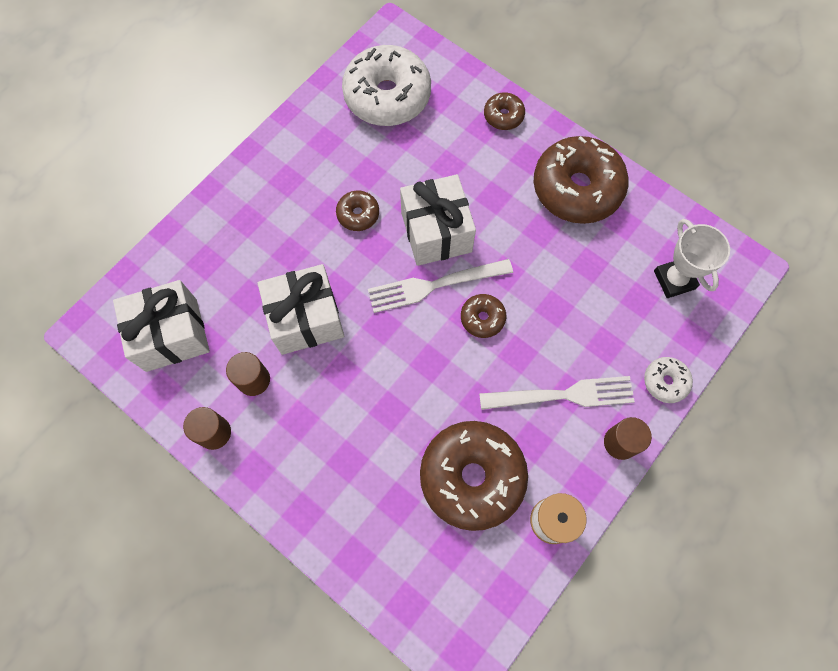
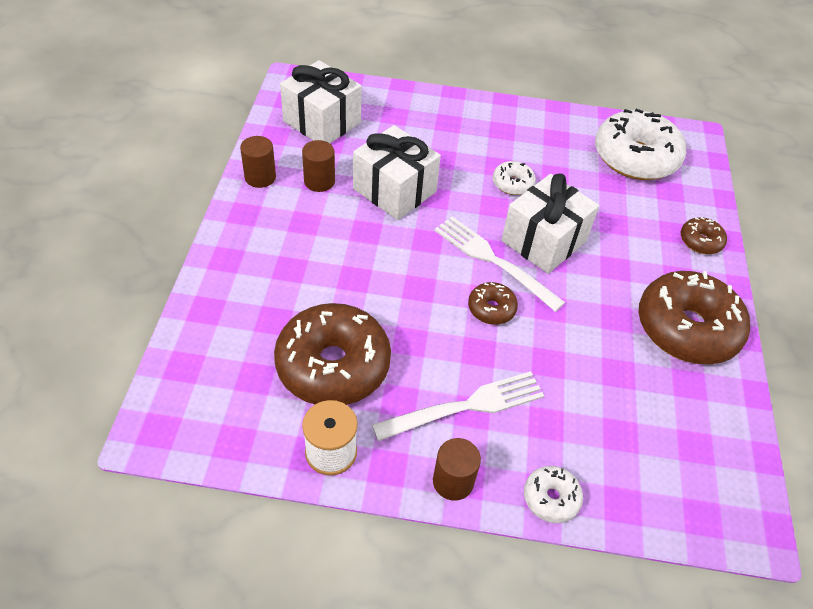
camera: 55 degrees right, 20 degrees down
(358, 214) = (512, 184): brown donut -> white donut
(562, 395) = (465, 406): white fork -> white fork turned 75 degrees counterclockwise
(674, 280) = (671, 458): white trophy -> none

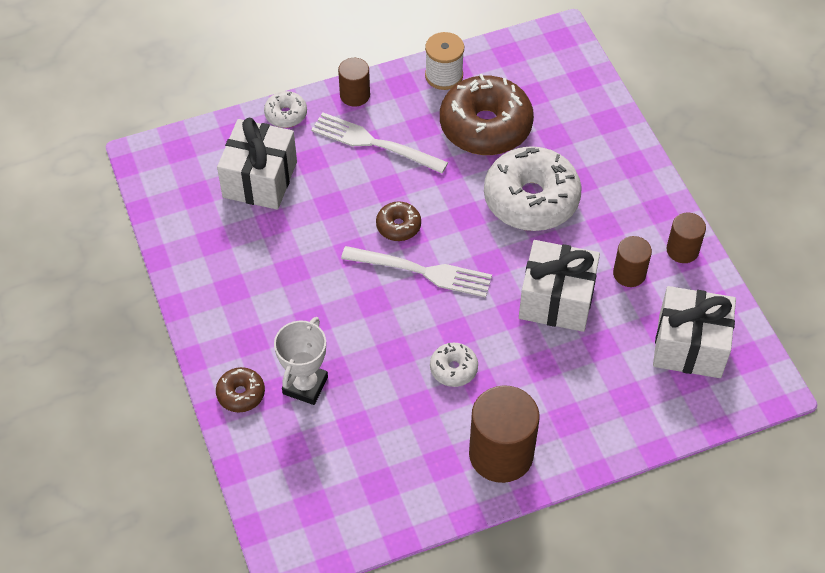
camera: 155 degrees right, 5 degrees up
(465, 406) = (374, 143): white fork -> white fork turned 75 degrees clockwise
(511, 125) = (501, 454): none -> brown cylinder
(543, 241) = (389, 315): white gift -> white gift (260, 179)
(635, 157) = (345, 479): white donut -> white donut (531, 199)
(642, 224) = (305, 385): none -> white trophy
(686, 328) = (229, 289): brown donut -> none

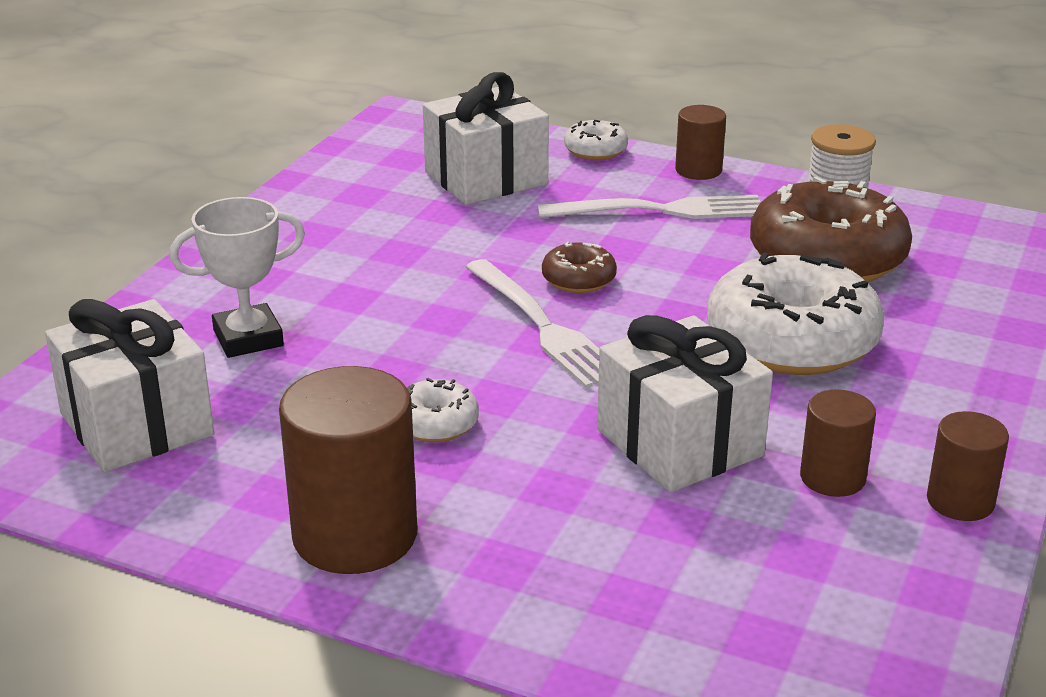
camera: 45 degrees right, 25 degrees down
(241, 394) = (175, 307): brown donut -> none
(374, 143) = (660, 210): white fork -> white fork turned 105 degrees clockwise
(689, 346) = (817, 605): white gift -> white gift (136, 424)

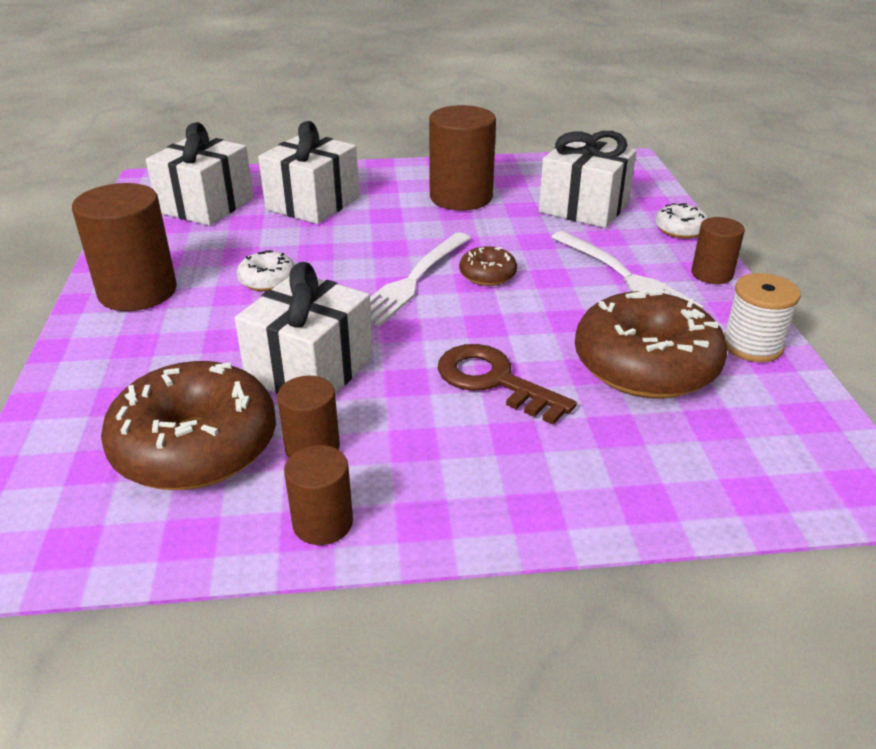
camera: 60 degrees right, 5 degrees up
(248, 338) = (312, 203): white trophy -> white gift
(367, 236) = (461, 197): none -> brown cylinder
(777, 555) = (195, 446): none -> brown donut
(791, 341) = (494, 381): white donut -> brown key

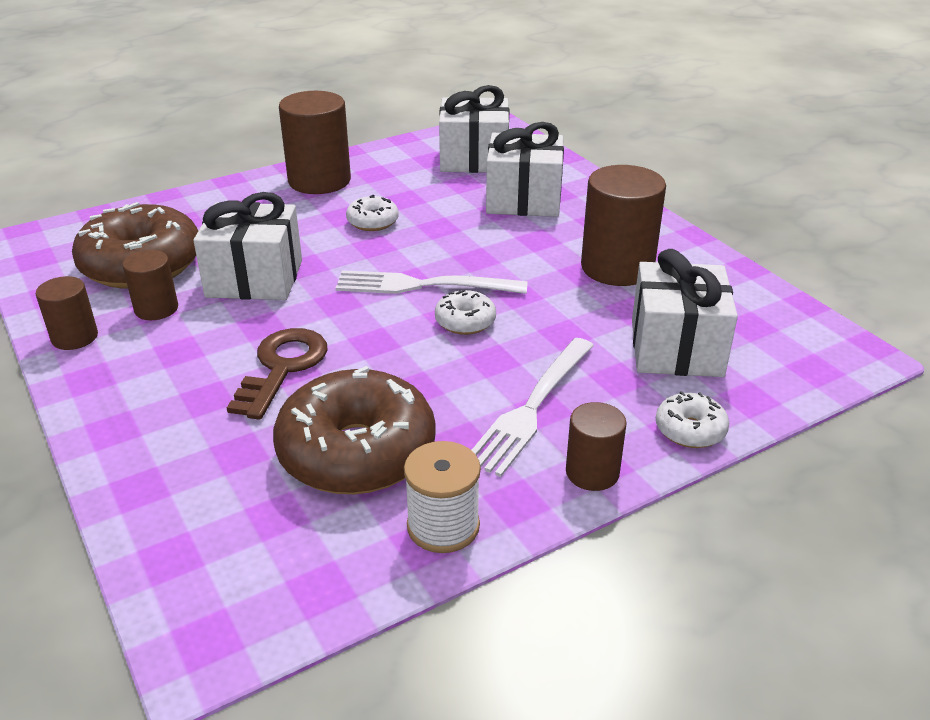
camera: 65 degrees right, 0 degrees up
(487, 275) = (465, 321): brown donut -> white donut

